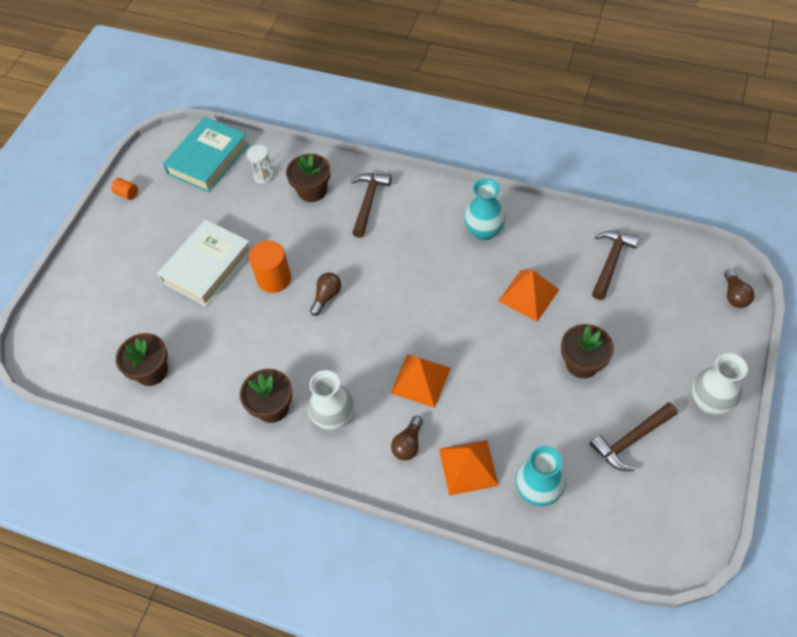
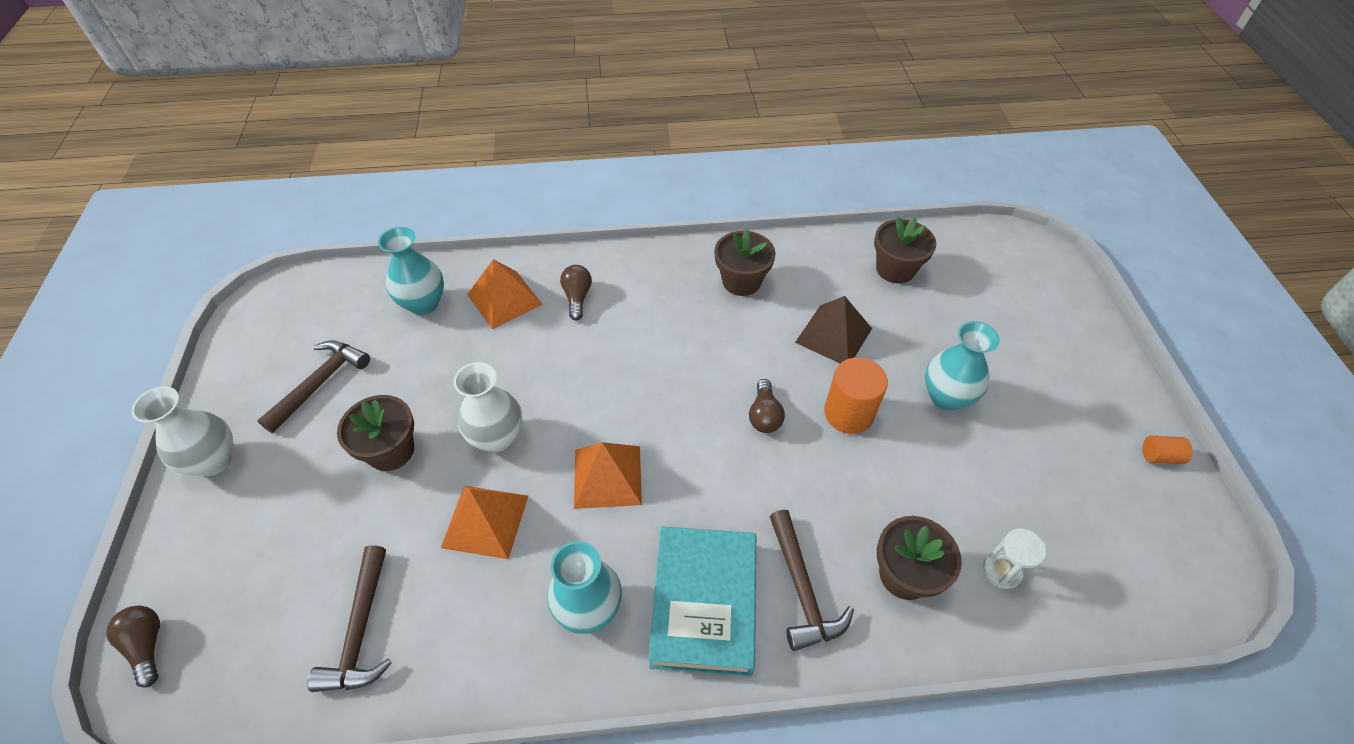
camera: 150 degrees right, 5 degrees down
(207, 266) = (946, 397): white book -> turquoise vase
(208, 159) = (1115, 567): turquoise book -> turquoise book (704, 603)
(240, 335) = (834, 335): none -> brown pyramid
(334, 417) = (670, 294): white vase -> white vase (497, 437)
(420, 380) = (592, 361): orange pyramid -> orange pyramid (607, 476)

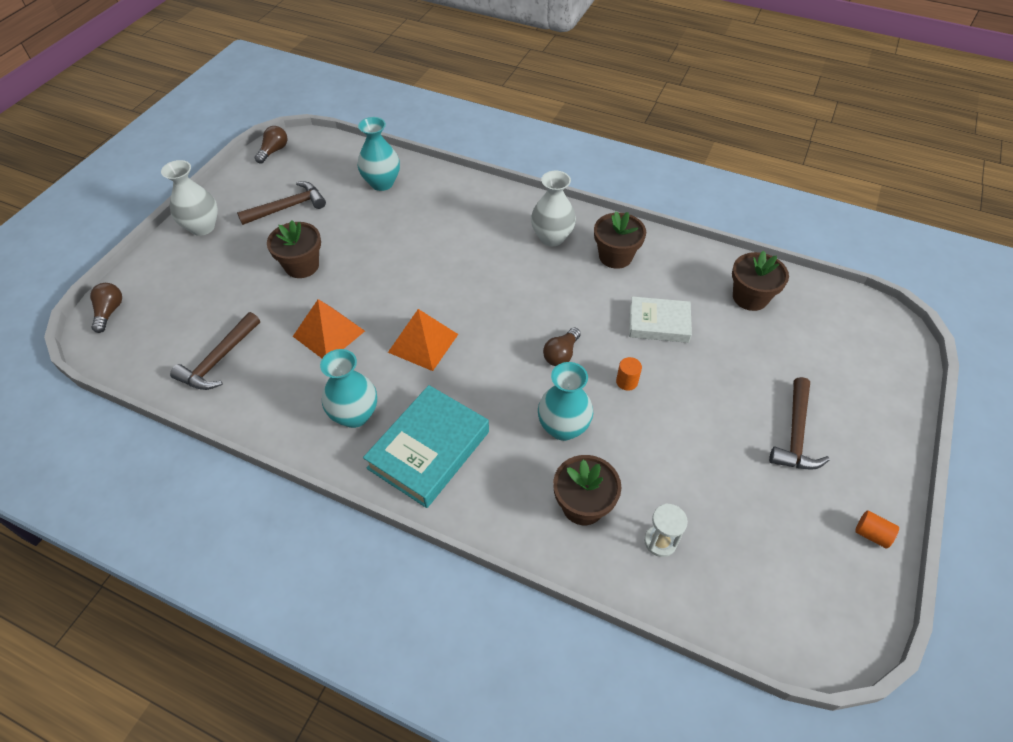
camera: 30 degrees right, 0 degrees up
(497, 437) = (370, 286): white vase -> white vase (552, 237)
(504, 299) = (436, 201): orange pyramid -> none
(577, 297) = (486, 219): brown light bulb -> brown light bulb (274, 151)
(802, 589) = (501, 476): brown hammer -> brown hammer (795, 434)
(834, 335) = (659, 323): brown pyramid -> white book
(848, 413) = (626, 381): orange cylinder -> orange cylinder, size x0.51
(946, 397) = (716, 406): turquoise vase -> turquoise vase (563, 427)

